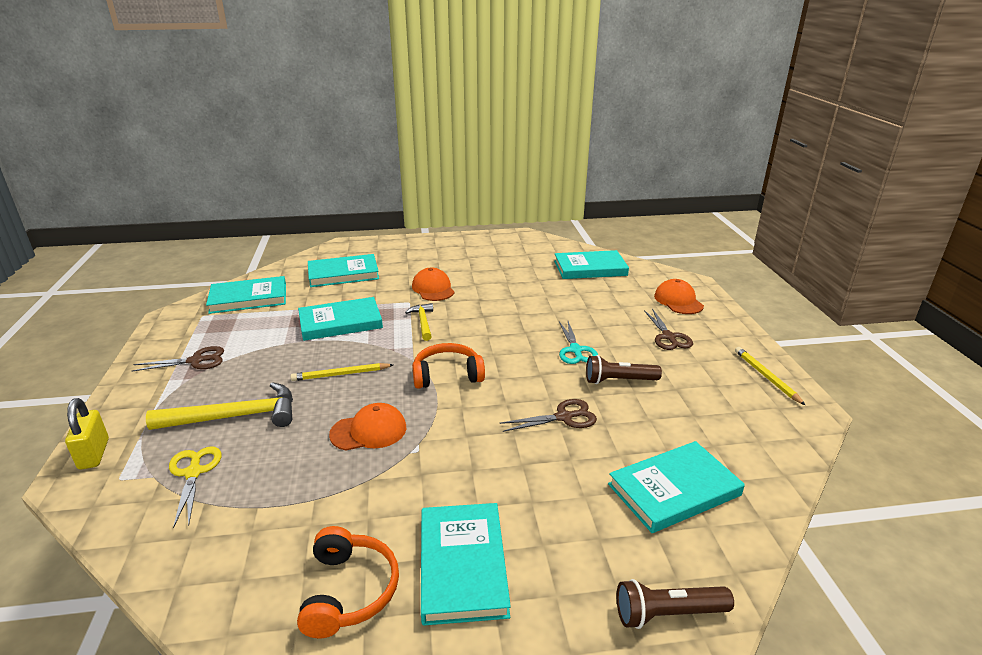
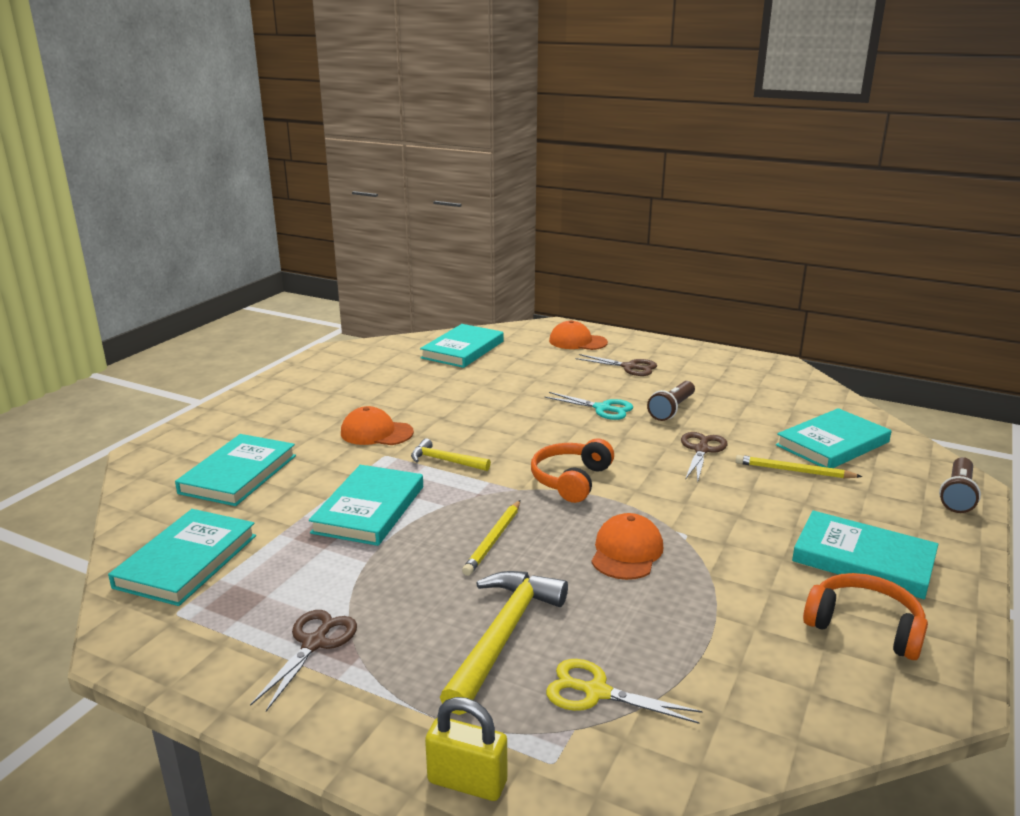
camera: 55 degrees left, 5 degrees down
(674, 490) = (832, 444): turquoise book -> turquoise book turned 45 degrees clockwise
(766, 377) = (726, 359): yellow pencil -> yellow pencil (794, 471)

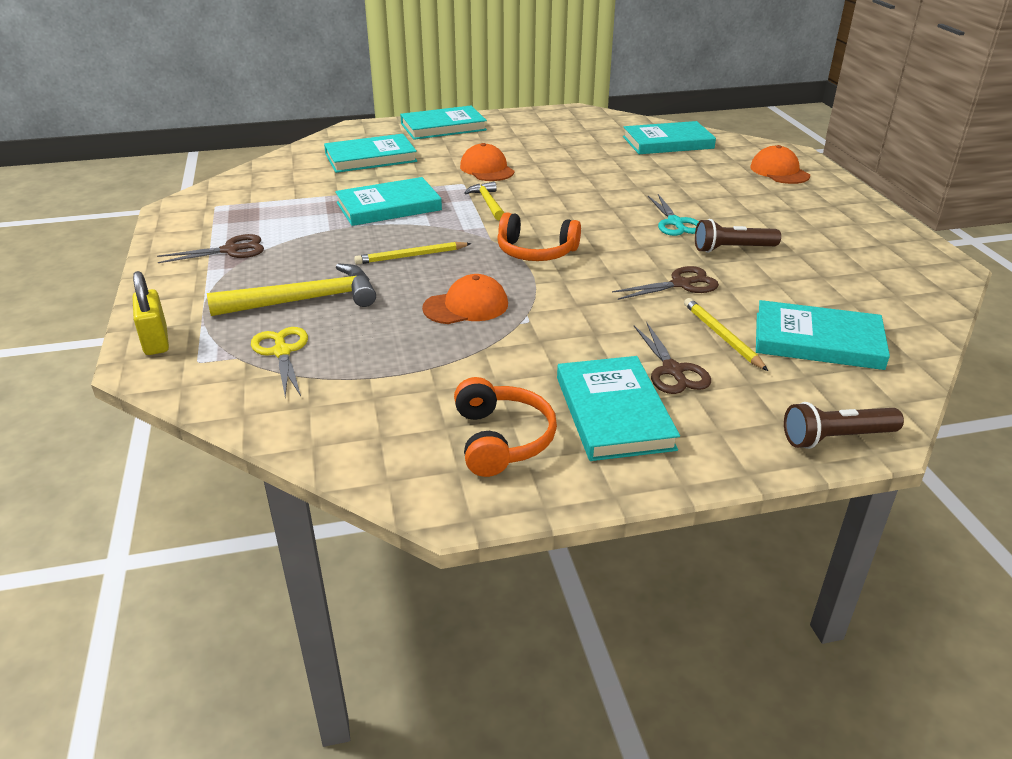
camera: 50 degrees right, 10 degrees up
(186, 561) = (264, 186): turquoise book -> turquoise book (443, 127)
(571, 480) = (536, 252): orange headphones -> orange headphones turned 150 degrees counterclockwise
(629, 367) = (777, 206): brown scissors -> brown scissors (672, 371)

